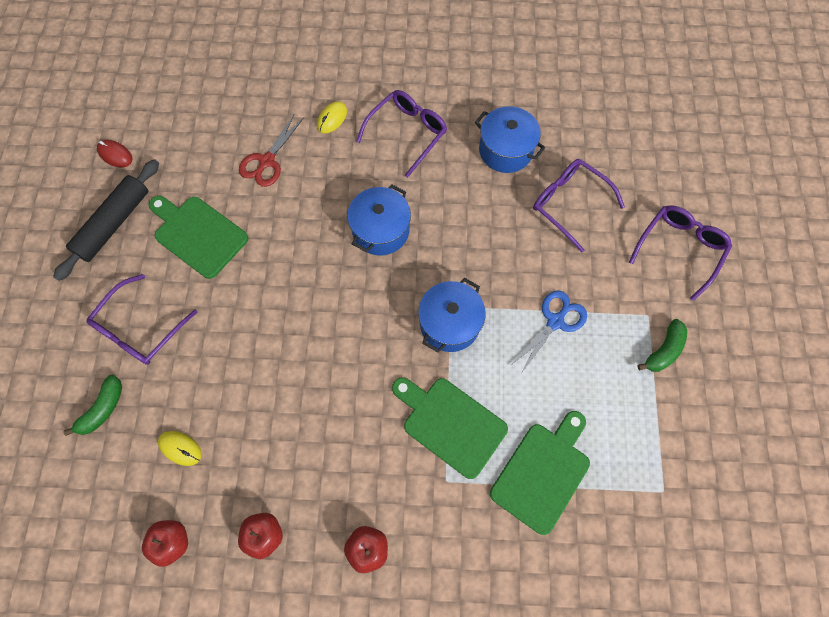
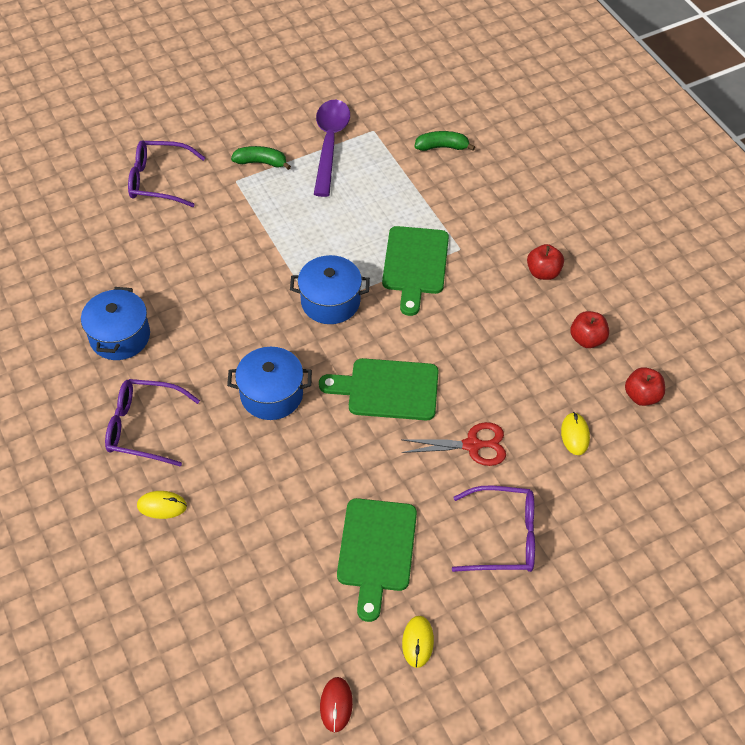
camera: 120 degrees left, 15 degrees down
(103, 409) = (592, 517): green banana -> green banana (442, 147)
(114, 224) = (417, 642): black rolling pin -> yellow mouse
(267, 161) = (252, 538): red scissors -> red scissors (472, 445)
(543, 473) = (410, 197): green cutting board -> green cutting board (387, 389)
(555, 321) = (280, 234): blue scissors -> none
(569, 204) = (155, 267): purple glasses -> none
(662, 433) = (330, 144): none -> purple spoon

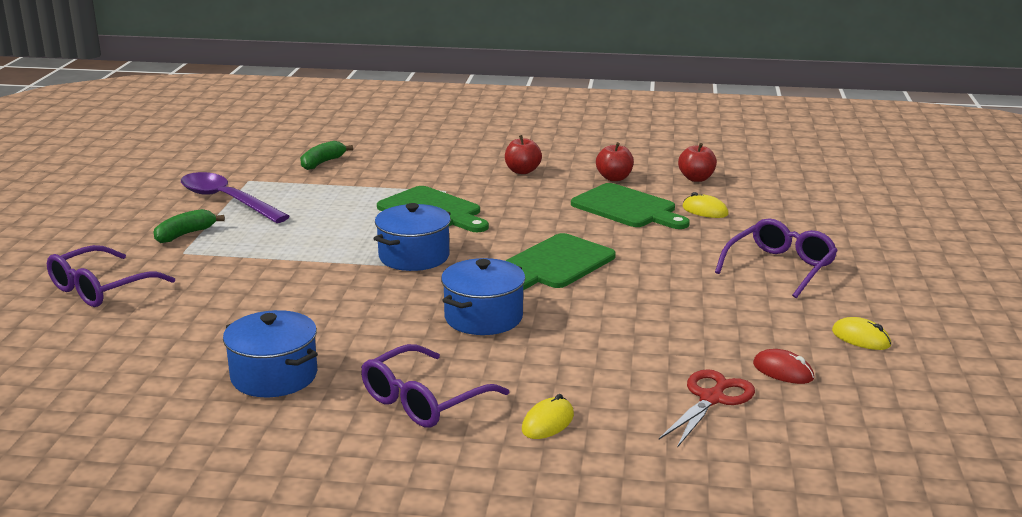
camera: 55 degrees left, 30 degrees down
(336, 705) = (903, 401): red mouse -> red mouse (783, 371)
(376, 550) = (736, 325): green cutting board -> green cutting board (627, 208)
(472, 445) = (666, 250): red scissors -> red scissors (711, 399)

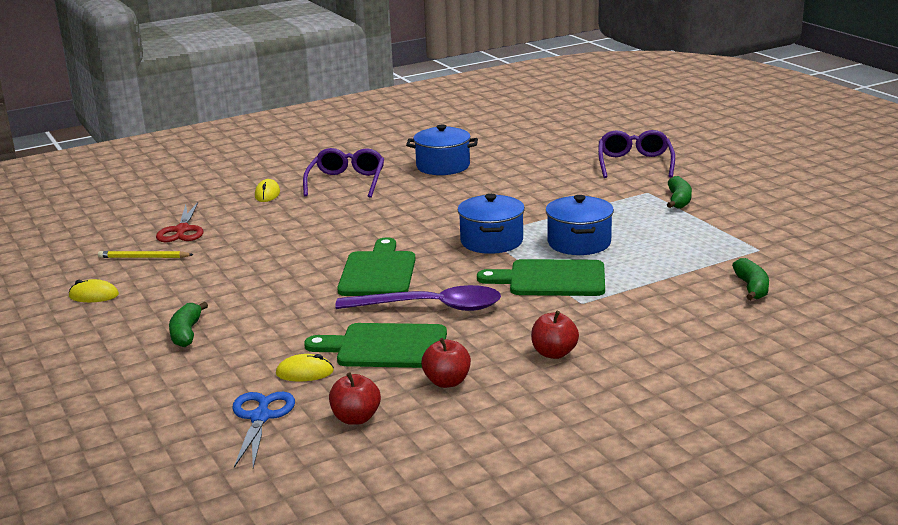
camera: 145 degrees right, 0 degrees up
(226, 200) = (724, 229): purple spoon -> purple spoon (431, 307)
(483, 317) = (376, 224): blue pot -> blue pot (579, 243)
(759, 196) = (260, 417): none -> blue scissors
(780, 267) = (186, 333): purple glasses -> green banana
(783, 371) = (144, 257): red mouse -> yellow pencil

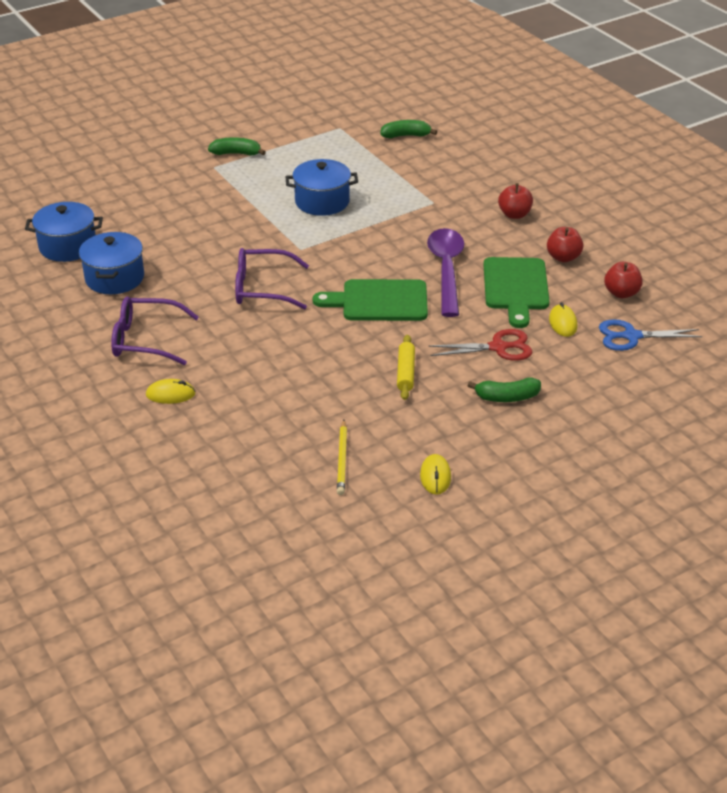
camera: 95 degrees left, 15 degrees up
(182, 230) = (269, 444): red scissors -> red scissors (498, 347)
(252, 284) = (405, 372): none -> yellow rolling pin
(491, 241) = (316, 244): blue pot -> blue pot (68, 246)
(551, 279) = (392, 215): green cutting board -> none
(634, 163) = (139, 170): purple glasses -> purple glasses (262, 288)

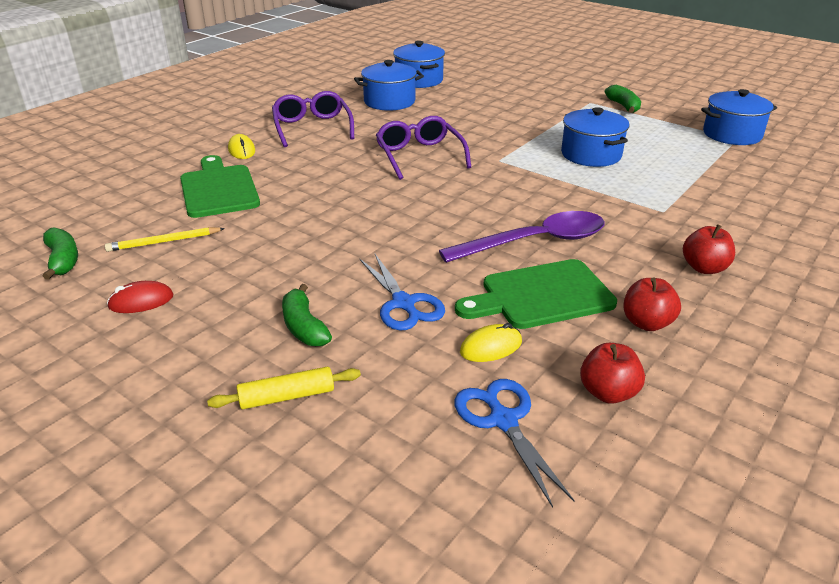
camera: 70 degrees right, 5 degrees down
(331, 127) = (732, 134): none -> blue pot
(379, 301) = (442, 214): green cutting board -> green cutting board (219, 189)
(405, 372) = (323, 251): yellow rolling pin -> yellow rolling pin (287, 396)
(406, 136) = (776, 172): green banana -> green banana (63, 260)
(435, 476) = (141, 301): yellow mouse -> red mouse
(498, 347) = (403, 303): red scissors -> blue scissors

